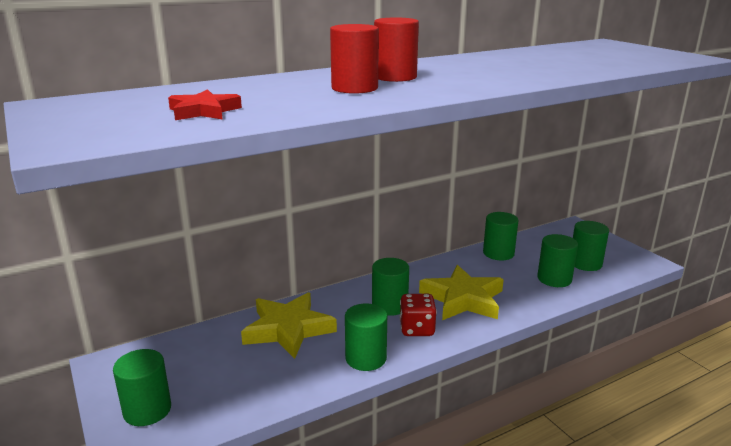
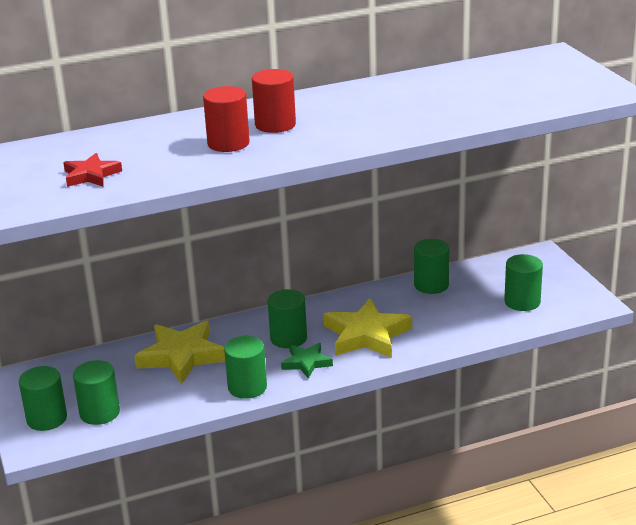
camera: 10 degrees right, 5 degrees up
(417, 329) = (306, 363): red dice -> green star
(554, 279) = (476, 318): green cylinder -> green cylinder (99, 413)

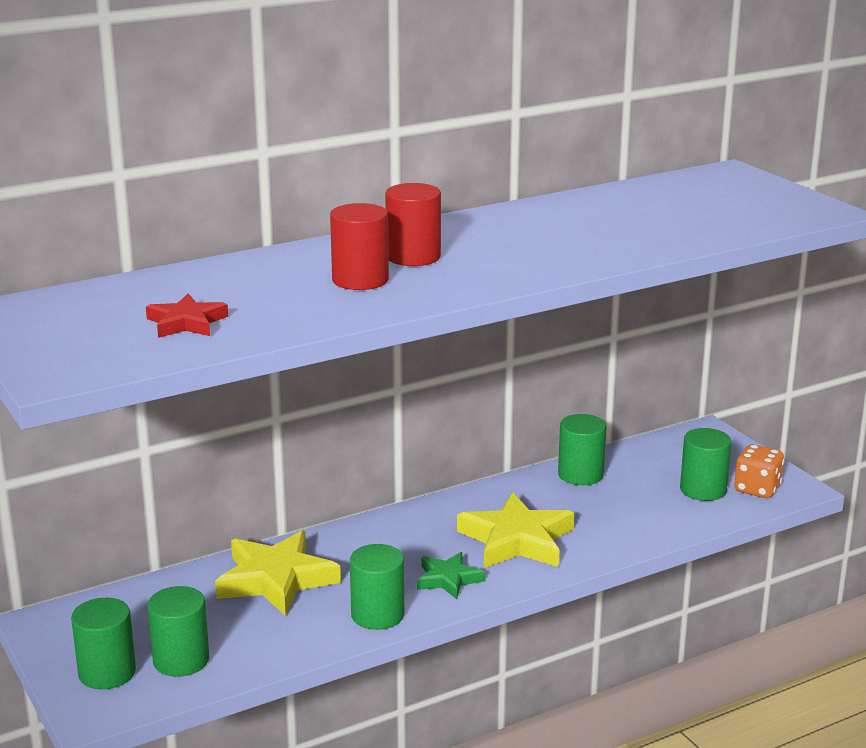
camera: 10 degrees left, 5 degrees down
(288, 338) = (414, 549): green cylinder -> none
(565, 303) = (757, 489): none -> orange dice

